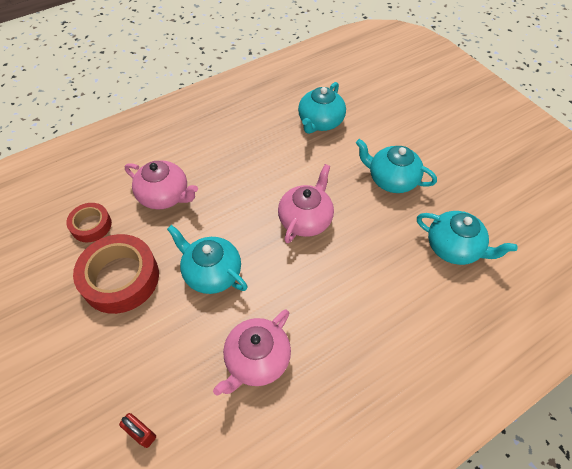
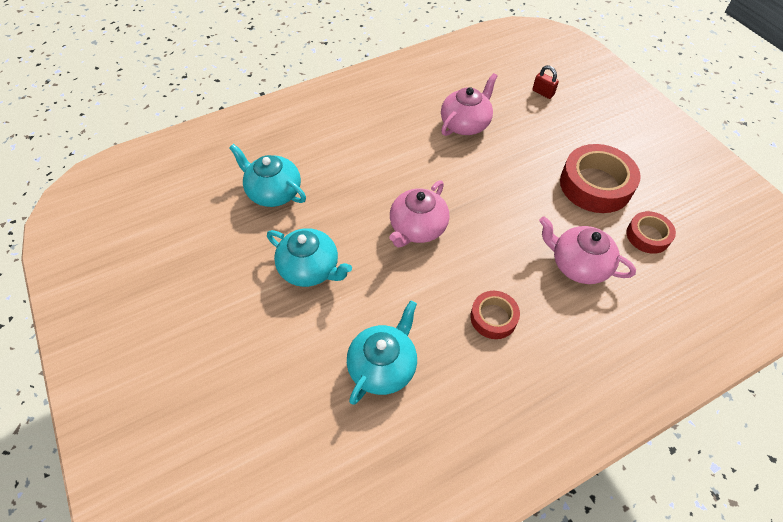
camera: 175 degrees left, 0 degrees up
(212, 273) = (510, 184): turquoise teapot -> none
(242, 154) = (493, 317): none -> red tape

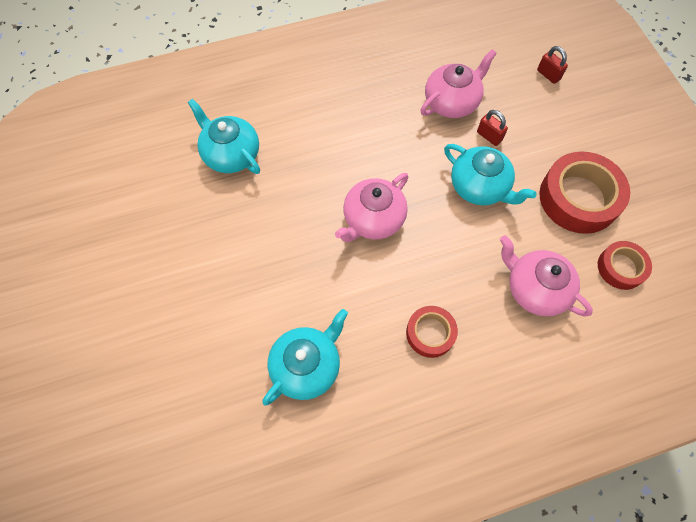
camera: 10 degrees right, 10 degrees up
(310, 269) = (253, 248): turquoise teapot -> turquoise teapot (479, 187)
(505, 146) = (489, 136): none -> red padlock

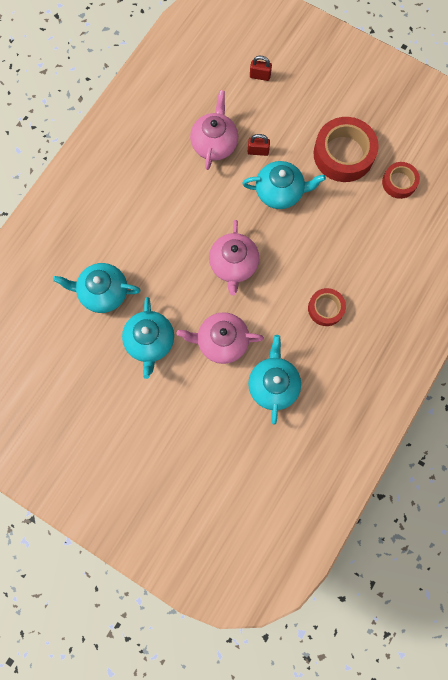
camera: 40 degrees left, 10 degrees up
(229, 228) = (150, 341): none -> turquoise teapot
(535, 289) = (362, 234): pink teapot -> pink teapot (221, 341)

